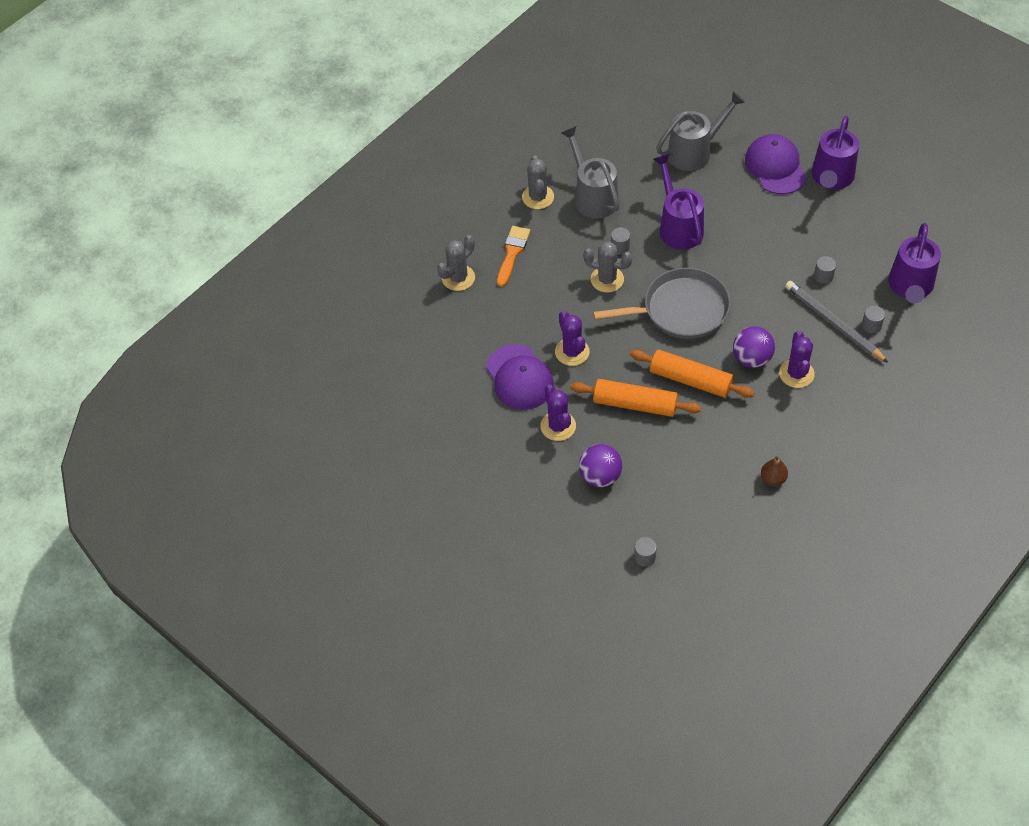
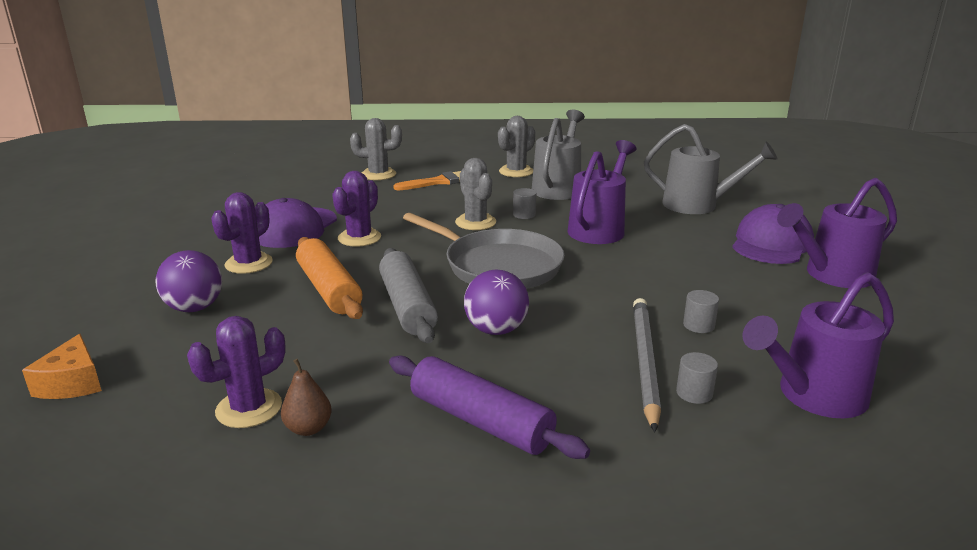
camera: 45 degrees right, 30 degrees down
(644, 557) = (72, 383): grey cylinder -> orange cheese
(690, 380) = (407, 306): orange rolling pin -> grey rolling pin
(796, 373) = (520, 370): purple cactus -> purple cactus (249, 408)
(823, 414) = (481, 421): none -> purple rolling pin

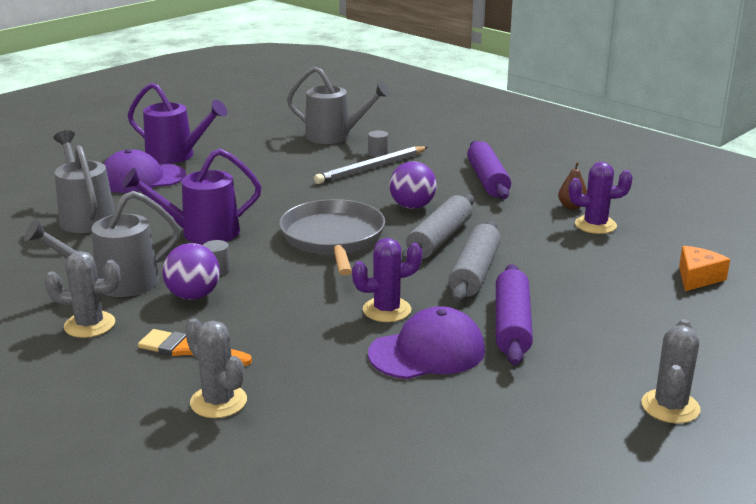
camera: 135 degrees left, 0 degrees up
(194, 308) = (588, 299): purple ball -> purple ball (193, 296)
(249, 263) = (512, 325): purple cactus -> purple rolling pin
(329, 289) = (474, 272): orange rolling pin -> grey rolling pin
(475, 222) = (269, 280): grey cactus -> grey cactus (670, 407)
(698, 325) = (308, 168): grey cylinder -> none
(813, 396) = (335, 136): purple watering can -> grey watering can

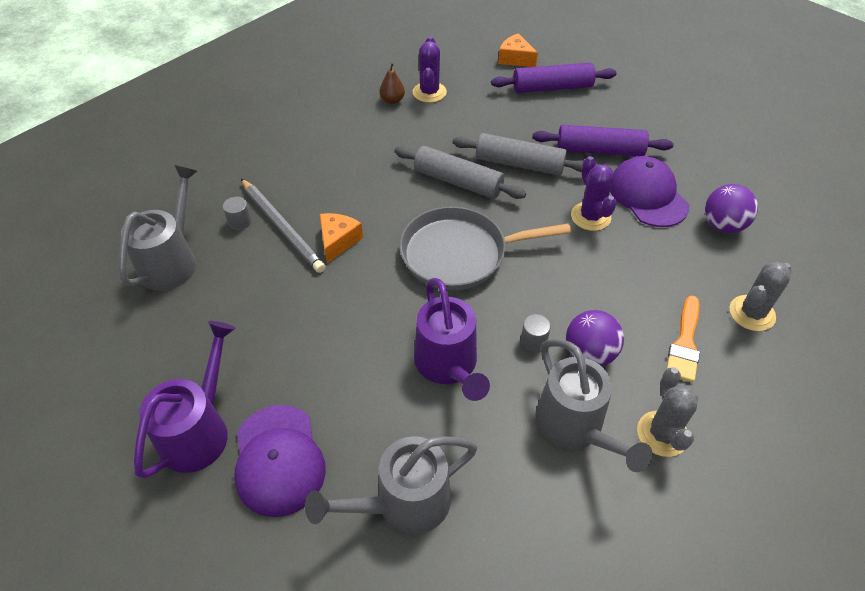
camera: 90 degrees left, 25 degrees up
(353, 189) = (338, 241): none -> orange cheese
(412, 206) = (386, 197): purple ball -> purple ball (722, 225)
(487, 180) = (327, 144): purple rolling pin -> purple rolling pin (552, 87)
(670, 407) = (680, 95): grey cactus -> none

